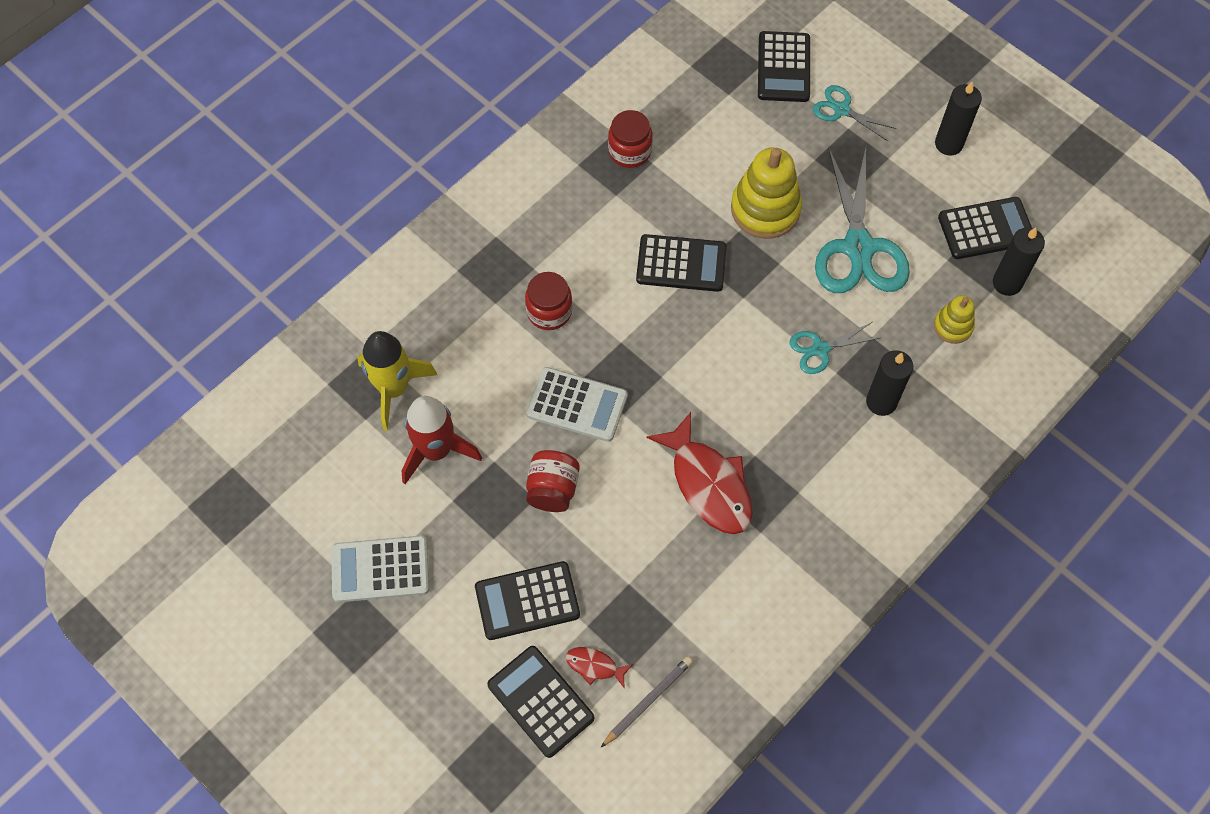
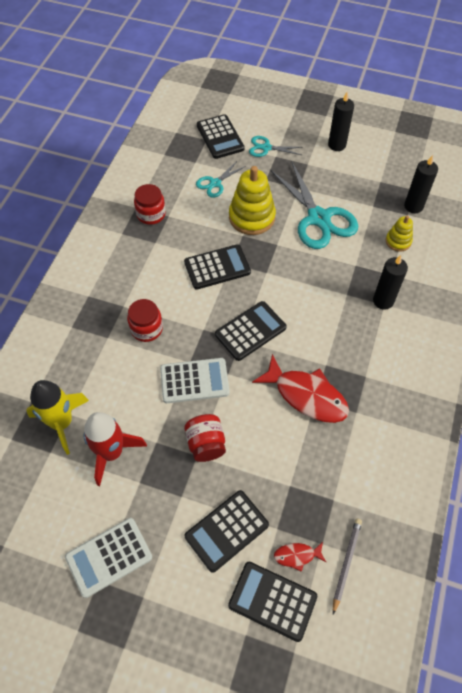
camera: 25 degrees left, 5 degrees down
(820, 349) = (329, 284): turquoise scissors -> turquoise scissors (215, 183)
(986, 229) = (384, 182): black calculator -> black calculator (250, 331)

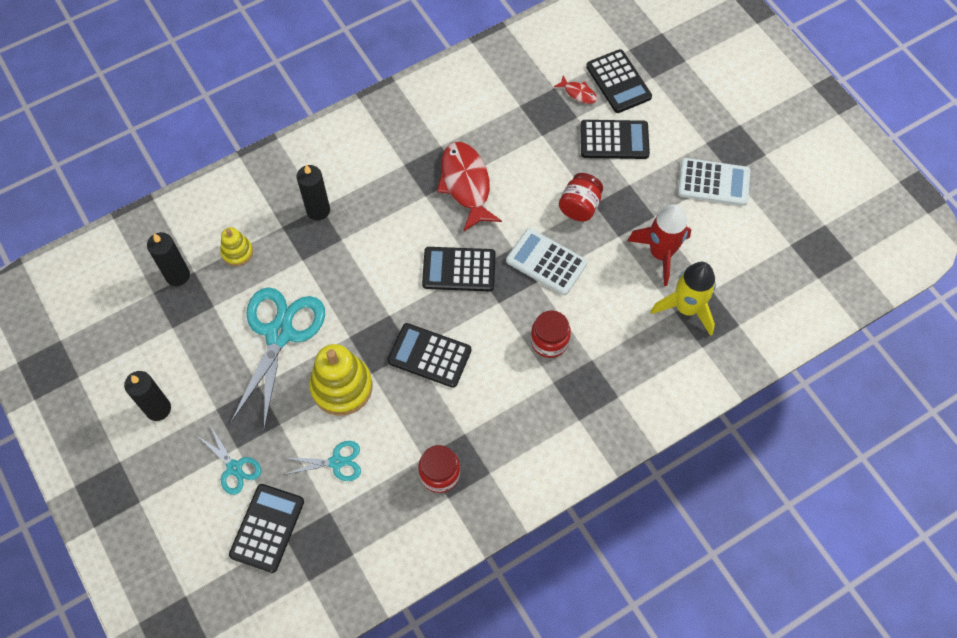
camera: 140 degrees left, 5 degrees up
(346, 563) = (549, 67): grey pencil -> none

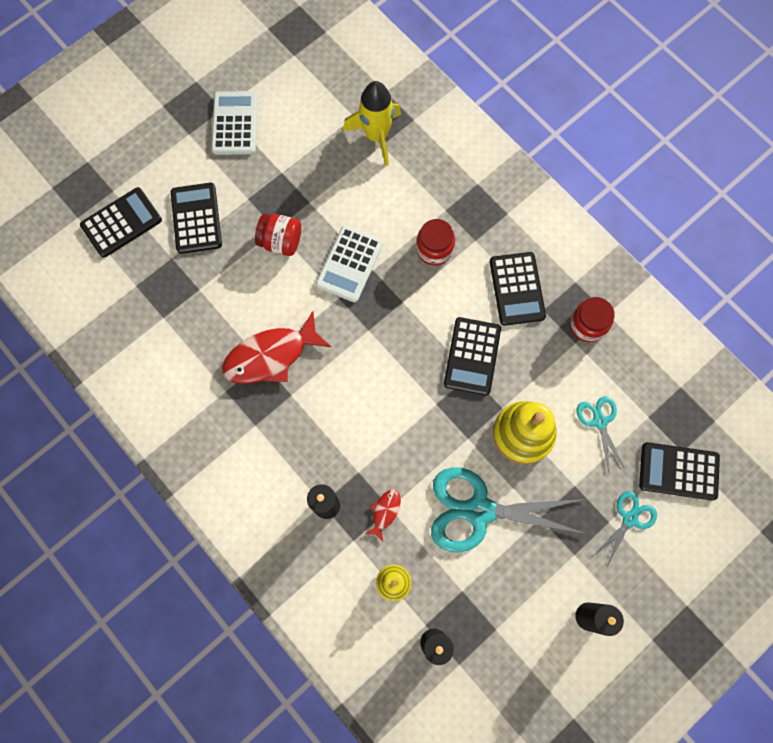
camera: 100 degrees left, 10 degrees up
(459, 269) = (373, 345): black calculator -> black calculator (517, 289)
(578, 93) = (140, 260): red fish -> red fish (385, 512)
(660, 253) = (322, 163): red rocket -> none

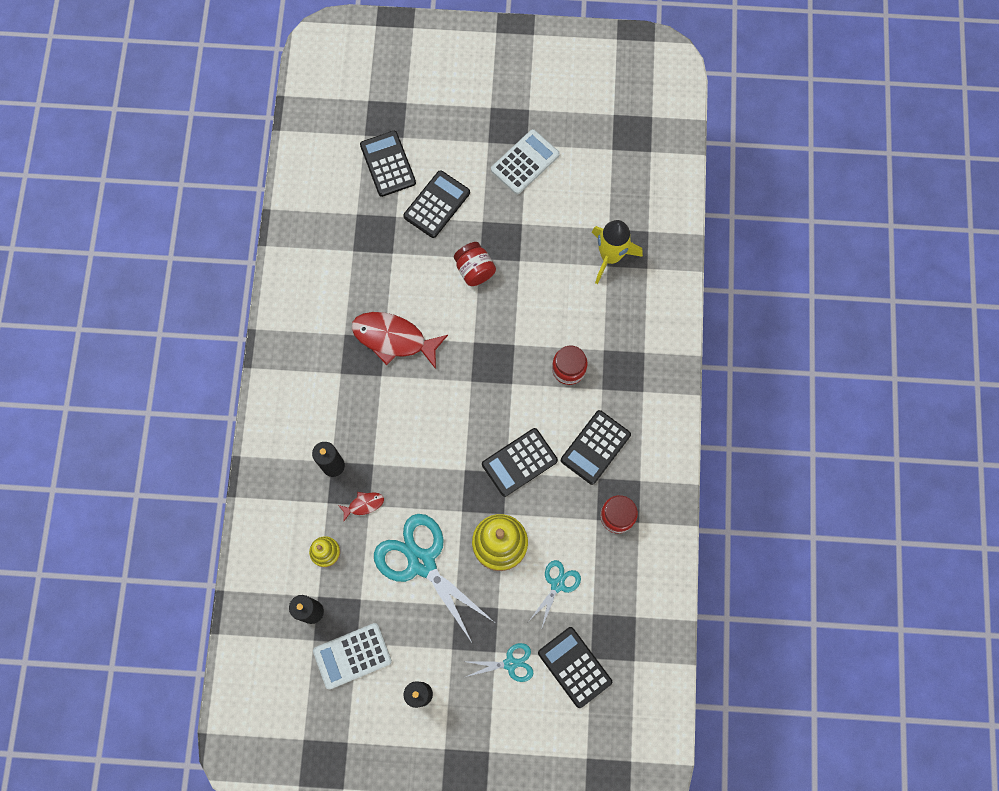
camera: 45 degrees right, 0 degrees up
(121, 223) = (388, 164): black calculator -> black calculator turned 120 degrees counterclockwise
(349, 264) = (503, 326): white calculator -> white calculator (352, 656)

